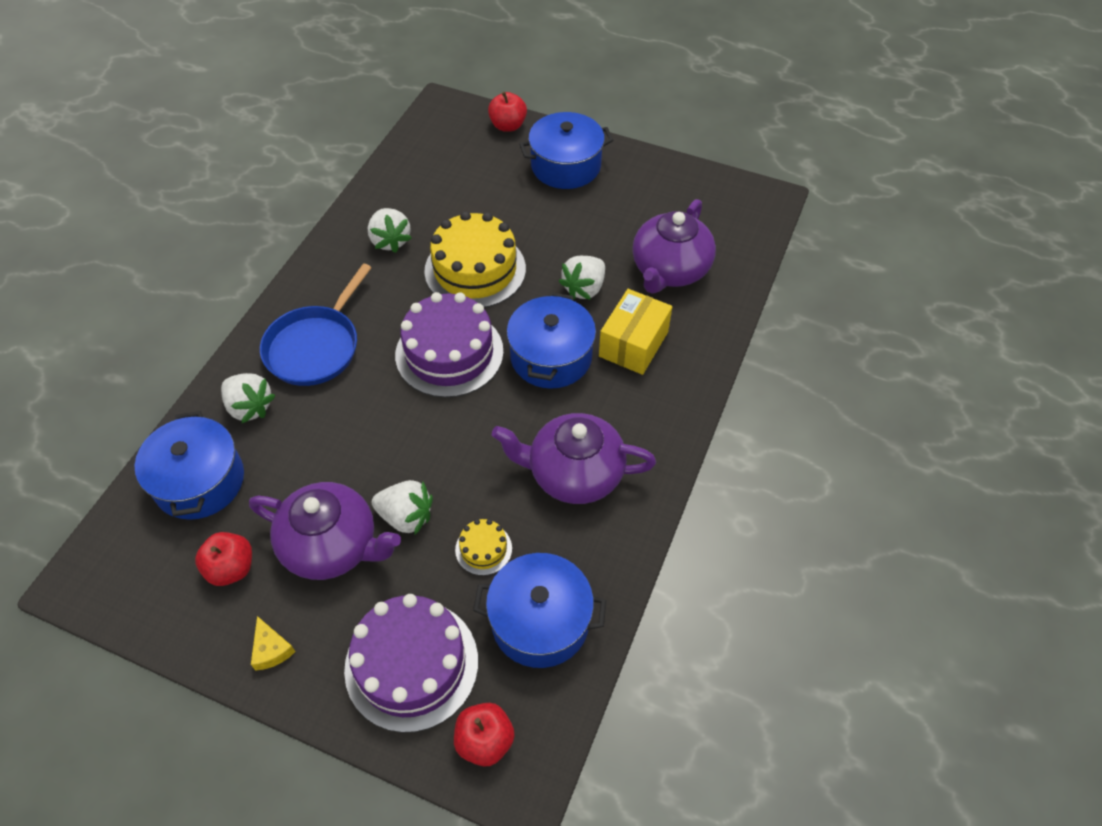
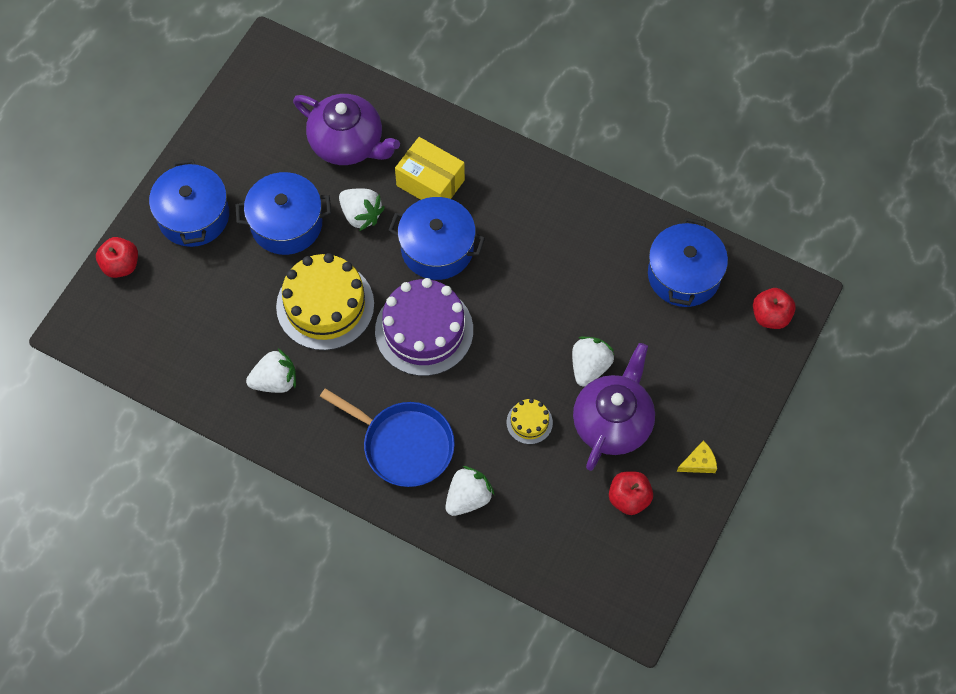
camera: 85 degrees left, 10 degrees up
(199, 481) = (544, 533): blue pot -> blue pot (286, 224)
(411, 664) = (714, 363): purple cake -> none
(483, 549) = (622, 311): yellow cake -> yellow cake (529, 422)
(573, 473) = (558, 241): purple teapot -> none

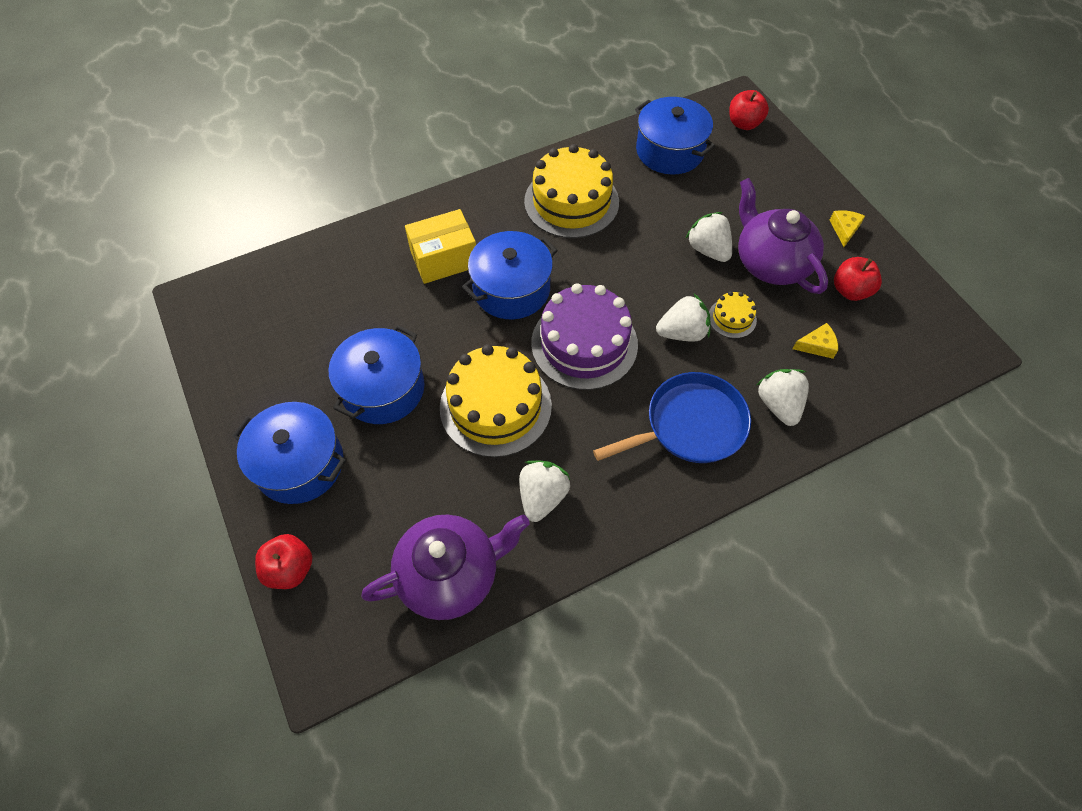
camera: 55 degrees left, 5 degrees down
(348, 143) = (348, 295): purple teapot -> purple teapot (451, 574)
(361, 215) = (428, 325): white strawberry -> white strawberry (682, 332)
(548, 499) = (817, 345): none -> yellow cheese
(561, 235) = (571, 202): none -> yellow cake

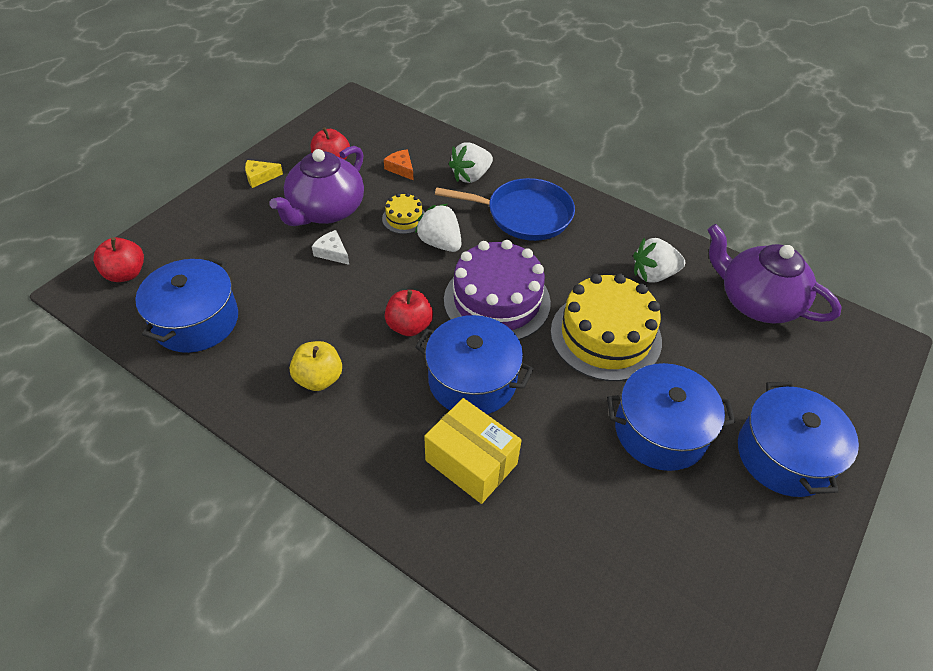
camera: 120 degrees left, 10 degrees down
(290, 569) = (858, 405): red apple -> red apple (409, 326)
(571, 202) = (319, 378): yellow cake -> yellow apple
(690, 425) = (524, 215): blue pan -> blue pan turned 150 degrees clockwise
(708, 250) = (332, 252): white strawberry -> white cheese
(817, 345) = (401, 168): yellow cheese -> orange cheese

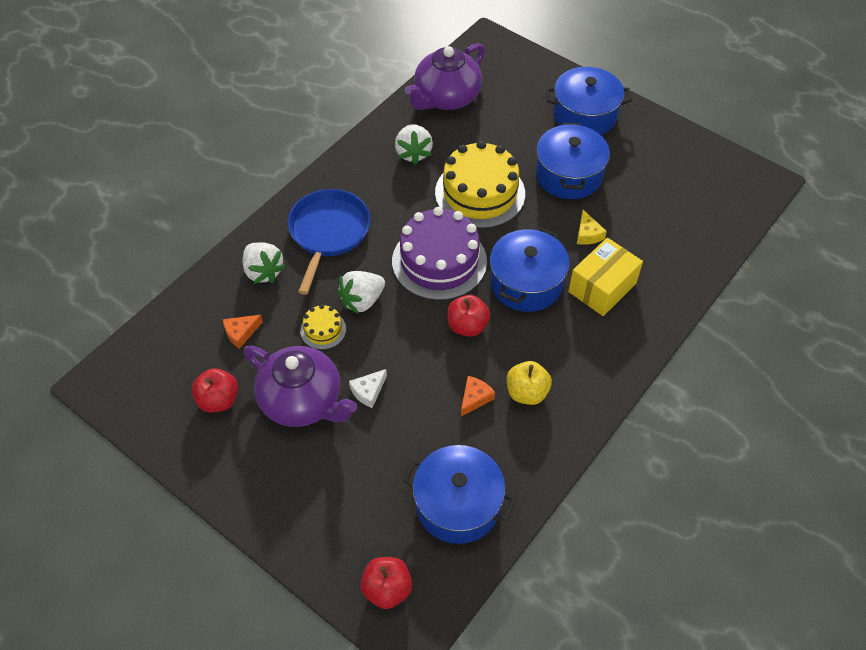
camera: 85 degrees left, 5 degrees up
(260, 177) = (235, 472): yellow cheese -> yellow cheese (588, 234)
(316, 333) = (474, 398): none -> orange cheese

